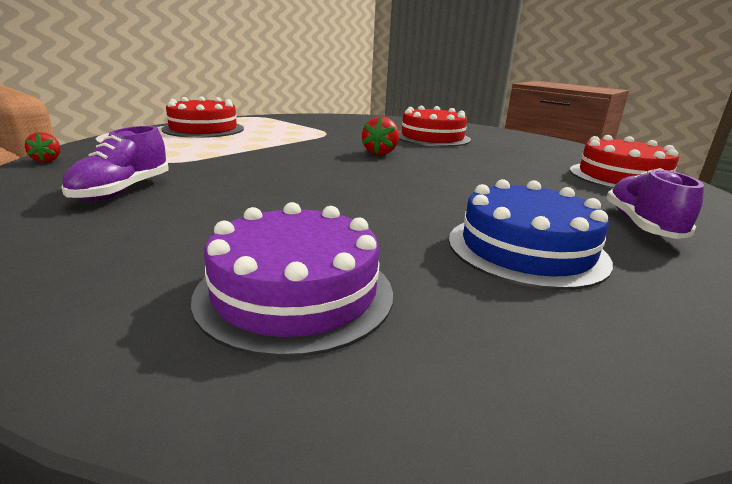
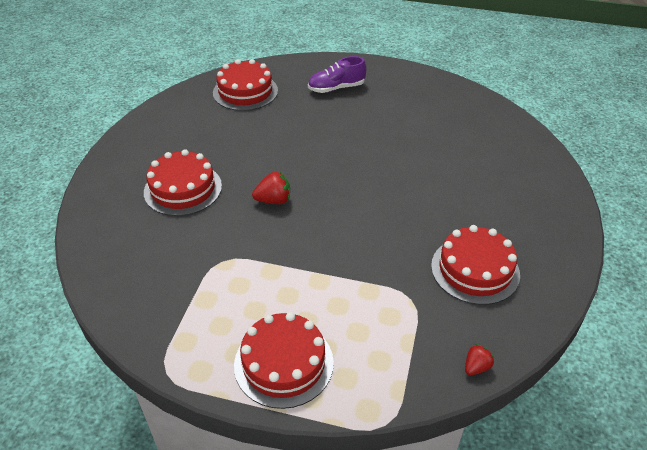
camera: 115 degrees left, 20 degrees up
(122, 191) = (475, 270): purple shoe -> red cake
(295, 292) = (492, 157): purple cake -> none
(526, 249) = (399, 115): blue cake -> none

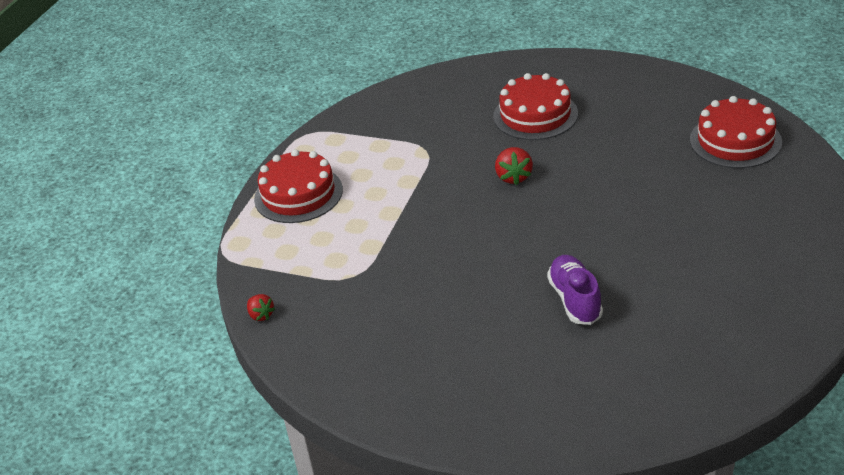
camera: 100 degrees right, 5 degrees down
(336, 88) = (760, 221): purple shoe -> purple shoe (575, 300)
(475, 270) = (386, 329): red cake -> none

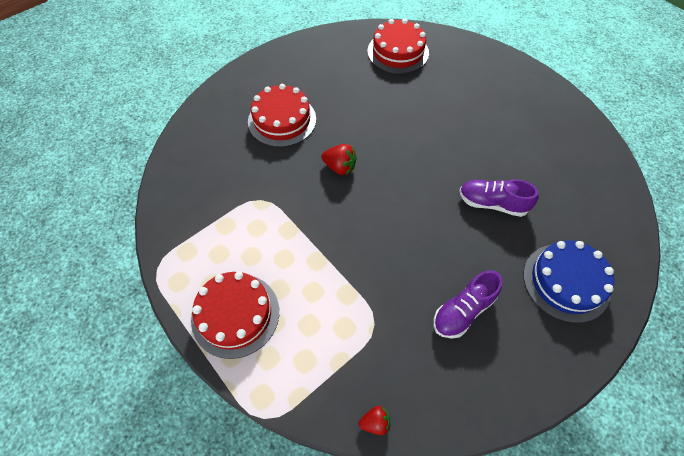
camera: 65 degrees left, 20 degrees up
(416, 327) = (463, 311): none -> purple shoe
(519, 392) = (566, 282): none -> blue cake

